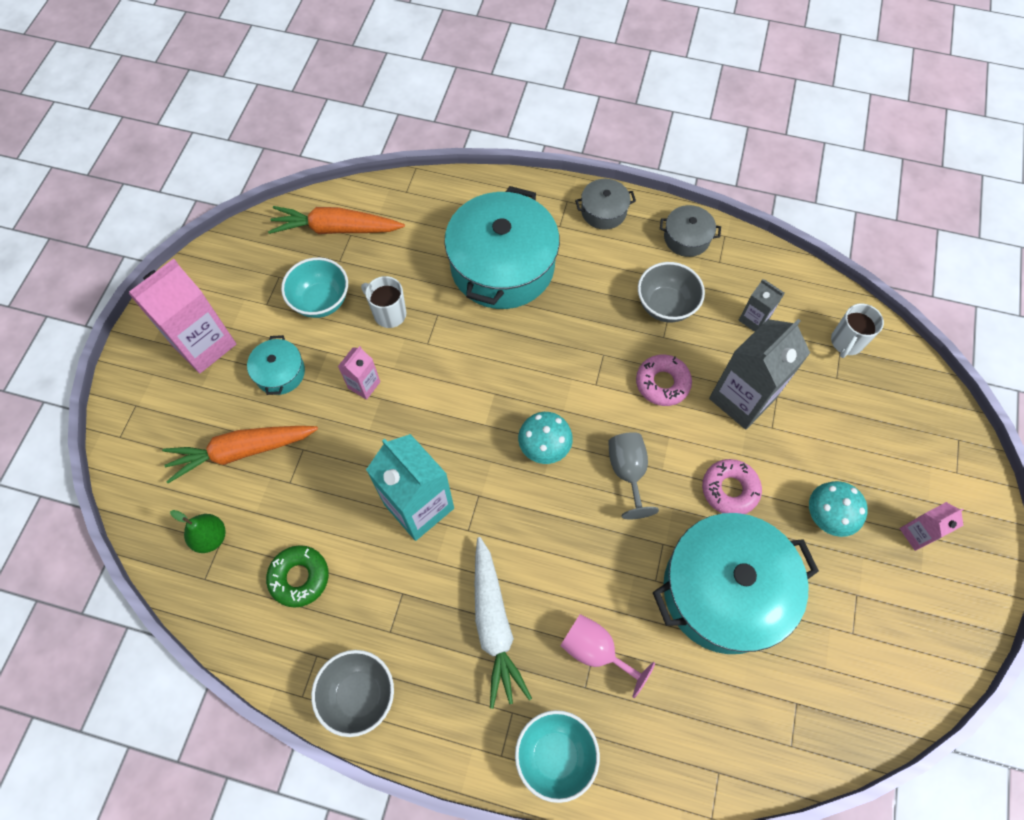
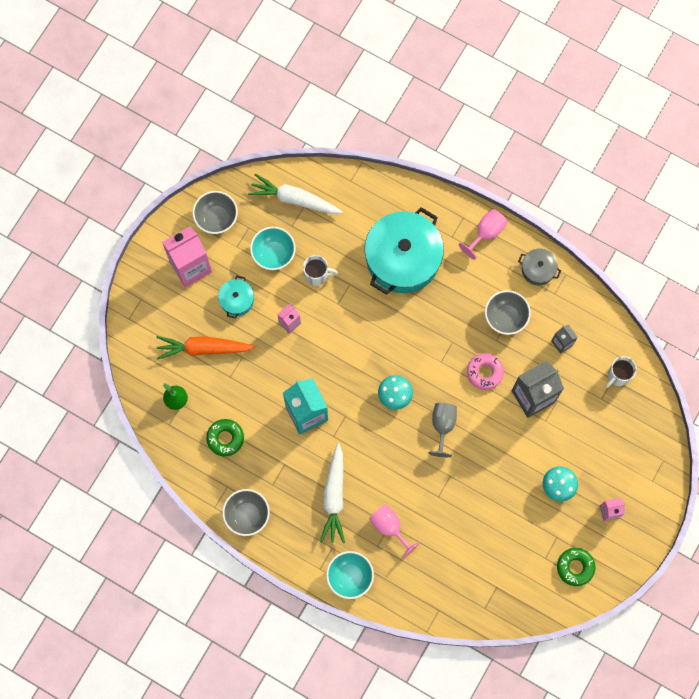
camera: 15 degrees right, 10 degrees up
(231, 275) = (216, 218): none -> grey bowl
(336, 229) = (294, 199): orange carrot -> white carrot
(389, 314) = (317, 275): white mug -> white mug turned 135 degrees clockwise
(603, 211) = (486, 233): grey pot -> pink goblet
(724, 590) = (477, 513): turquoise pot -> none
(729, 489) = (503, 453): pink donut -> none
(904, 635) = (575, 567): none -> green donut

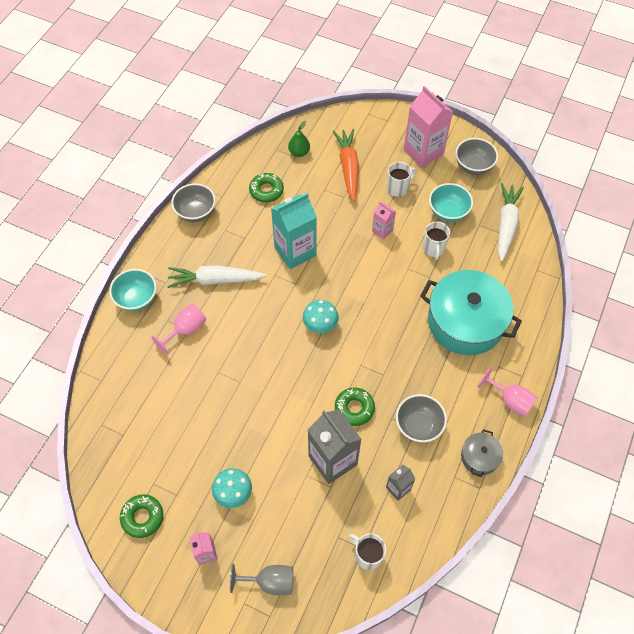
camera: 85 degrees right, 15 degrees down
(237, 300) = (398, 188): turquoise pot -> white mug
(443, 426) = (292, 371): grey goblet -> grey goblet (270, 582)
(484, 372) = (354, 408): pink donut -> green donut

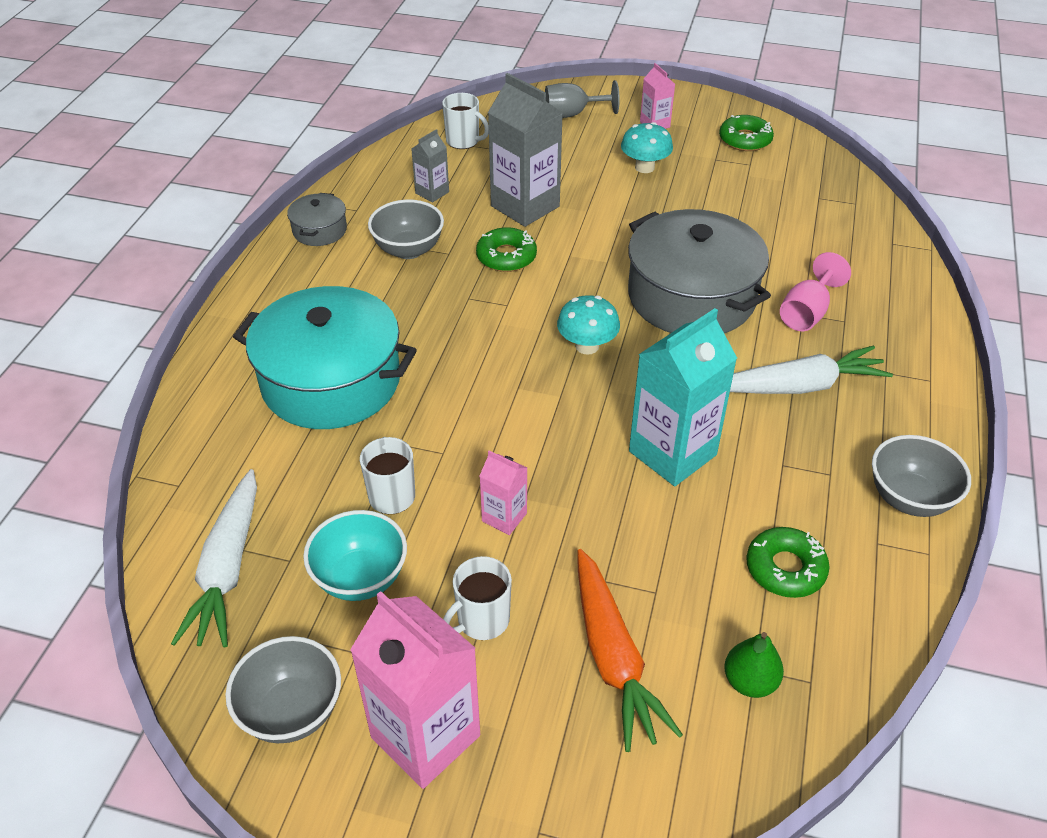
camera: 170 degrees right, 15 degrees down
(137, 299) = (915, 342): turquoise bowl -> none
(248, 353) = (691, 296): none -> grey pot
(510, 400) = (265, 291): pink goblet -> none

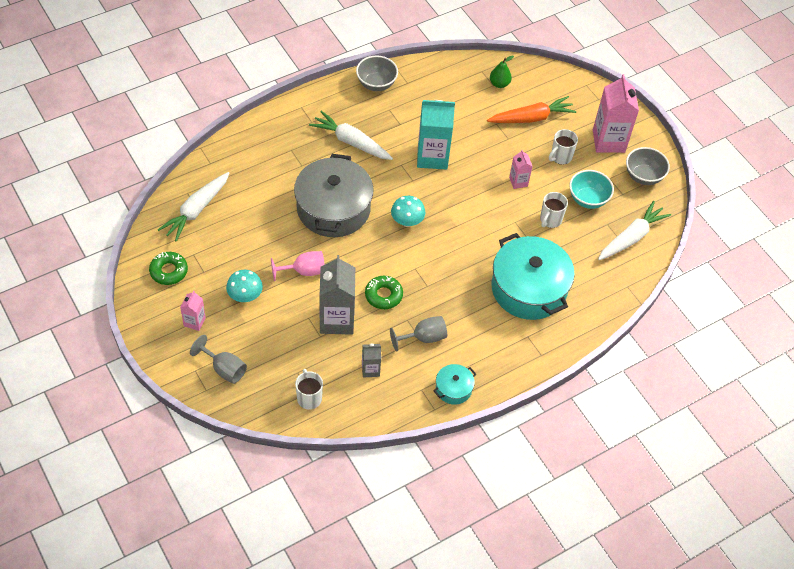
camera: 140 degrees left, 10 degrees up
(320, 230) = (453, 389): grey pot -> turquoise pot
(408, 250) = (423, 338): grey bowl -> grey goblet
(482, 620) = (560, 157): white mug -> white mug turned 135 degrees clockwise
(613, 657) = (531, 118): orange carrot -> orange carrot turned 45 degrees clockwise
(785, 568) = (447, 98): green donut -> none
(806, 313) = (300, 164): pink goblet -> pink goblet (304, 271)
(818, 196) = (196, 210): none -> white carrot

